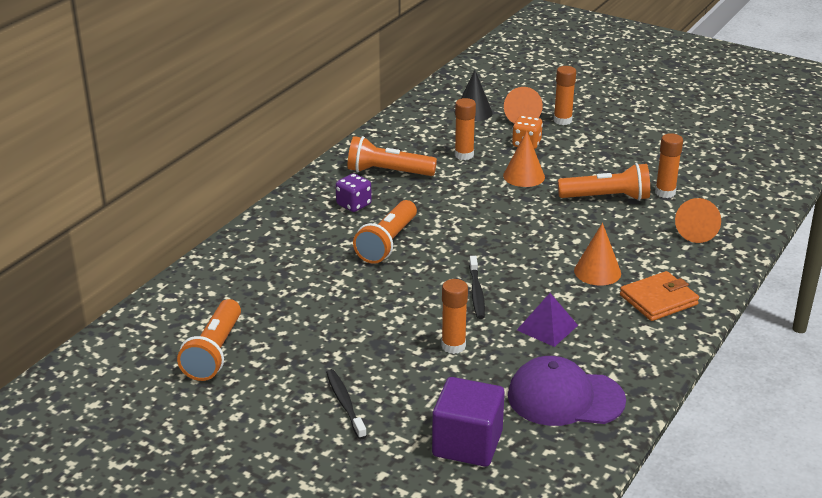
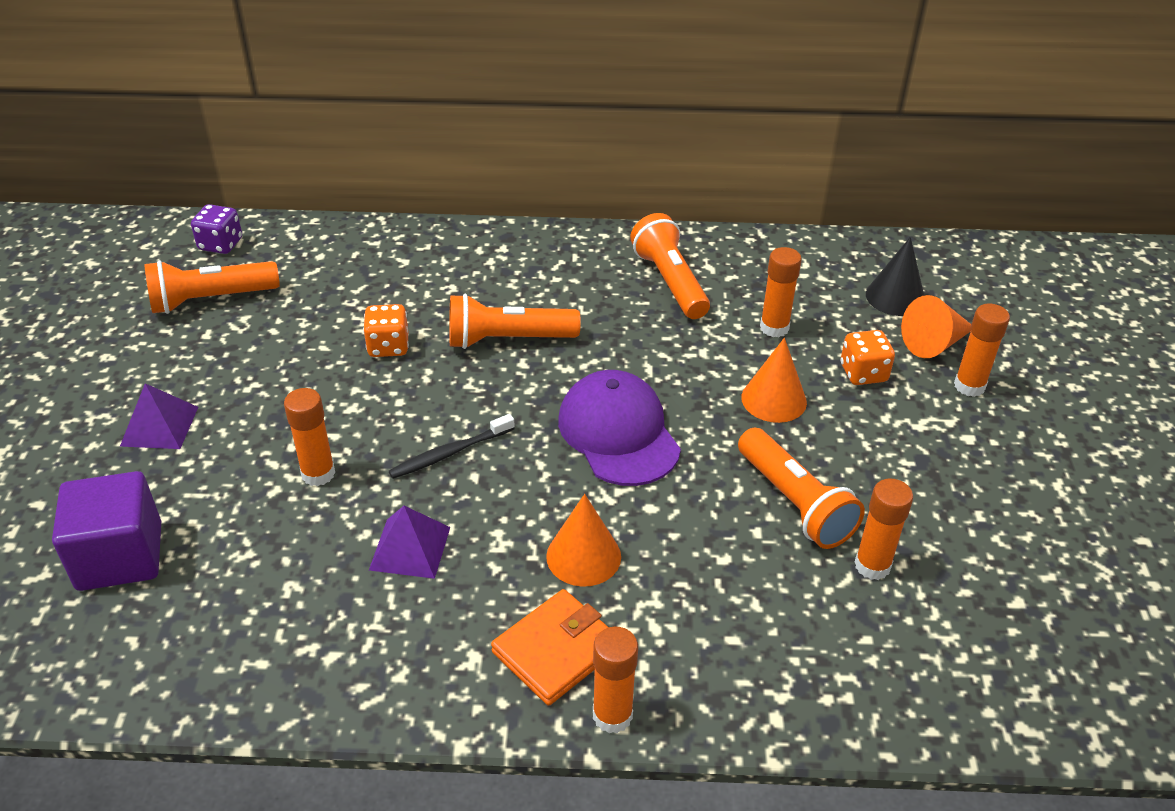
camera: 60 degrees right, 10 degrees up
(345, 403) = (159, 426): black toothbrush -> purple pyramid
(349, 289) = (388, 346): none -> orange dice
(353, 205) = (571, 284): purple dice -> purple dice (221, 244)
(565, 398) = (255, 620): purple cap -> purple cap (618, 433)
(658, 300) = (556, 650): orange wallet -> orange wallet turned 75 degrees counterclockwise
(697, 231) = (790, 641): orange cone -> none
(712, 296) = (612, 715): none -> orange glue stick

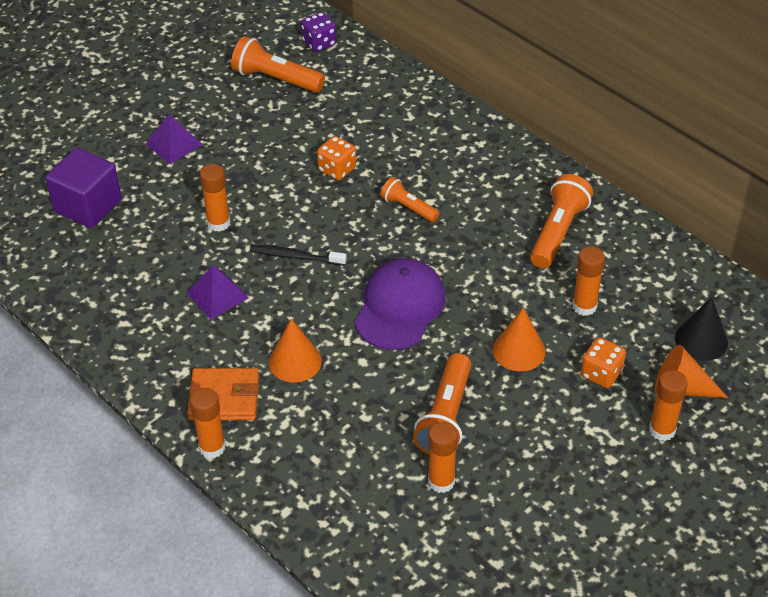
camera: 45 degrees right, 5 degrees up
(508, 339) = (408, 208): orange flashlight -> orange flashlight, size x0.61

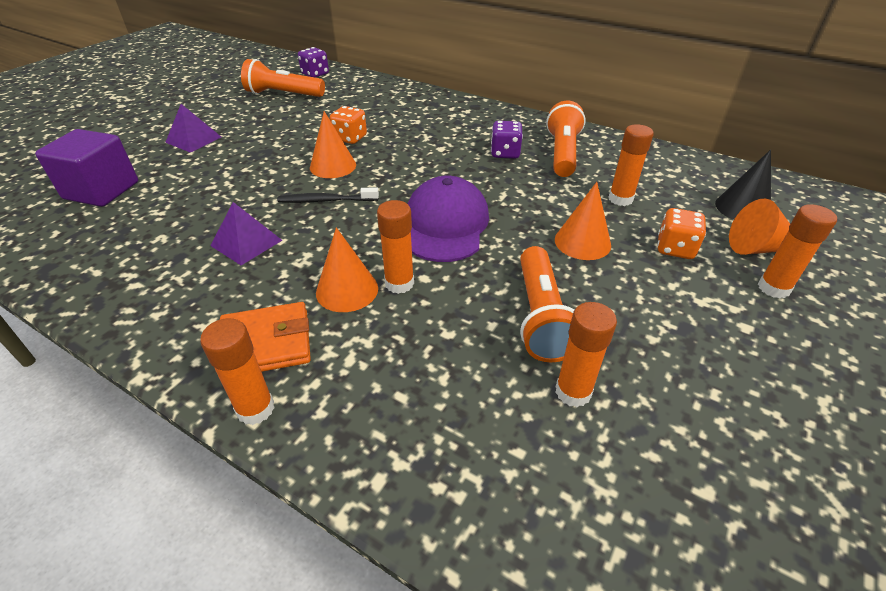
camera: 15 degrees left, 5 degrees down
(218, 223) = (242, 186): orange glue stick -> orange glue stick (399, 283)
(311, 210) = (333, 166): none -> orange cone
(408, 208) = (423, 154): orange flashlight -> none
(495, 221) = (505, 153): none -> purple dice

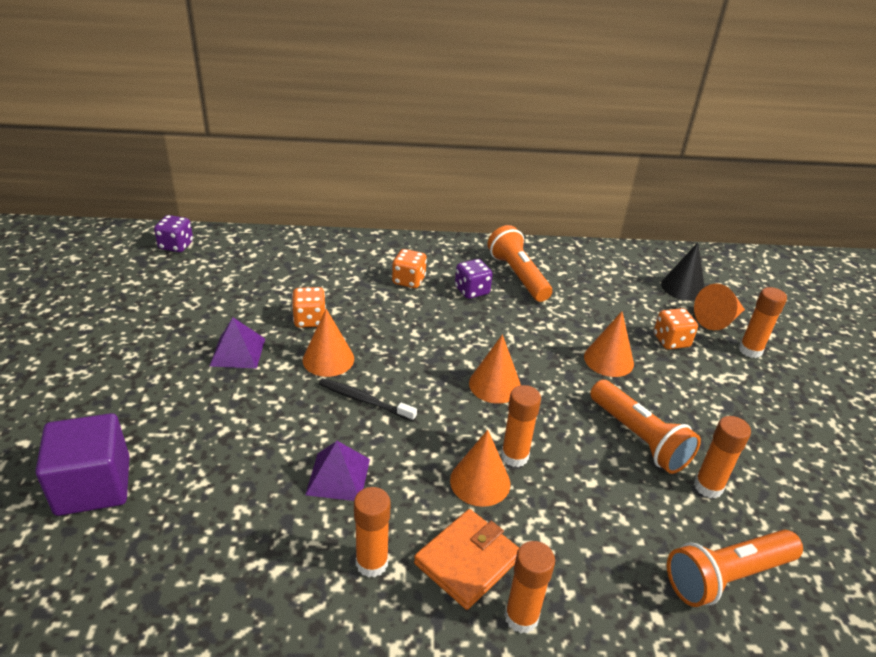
camera: 35 degrees left, 5 degrees down
(193, 139) = (128, 380): purple pyramid -> purple pyramid (238, 352)
(283, 94) = (169, 285): orange flashlight -> orange flashlight (726, 576)
(326, 200) = (364, 400): black toothbrush -> black toothbrush turned 60 degrees clockwise
(445, 225) = (495, 385): purple cap -> orange cone
(457, 133) = (408, 280): none -> orange dice
(620, 199) = (599, 308): orange glue stick -> orange glue stick (372, 563)

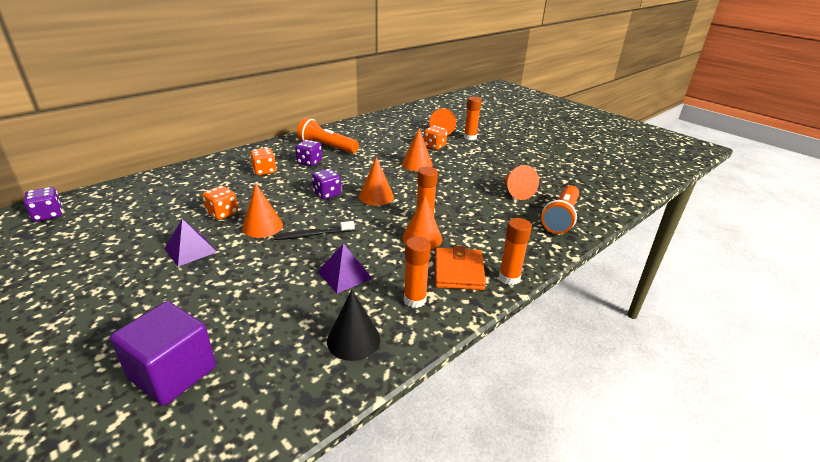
camera: 40 degrees left, 5 degrees down
(441, 350) = (327, 194): none -> purple dice
(638, 438) = (468, 187): orange flashlight -> none
(683, 288) = (413, 124): black cone -> black cone (353, 340)
(708, 487) = (516, 192): orange glue stick -> orange cone

